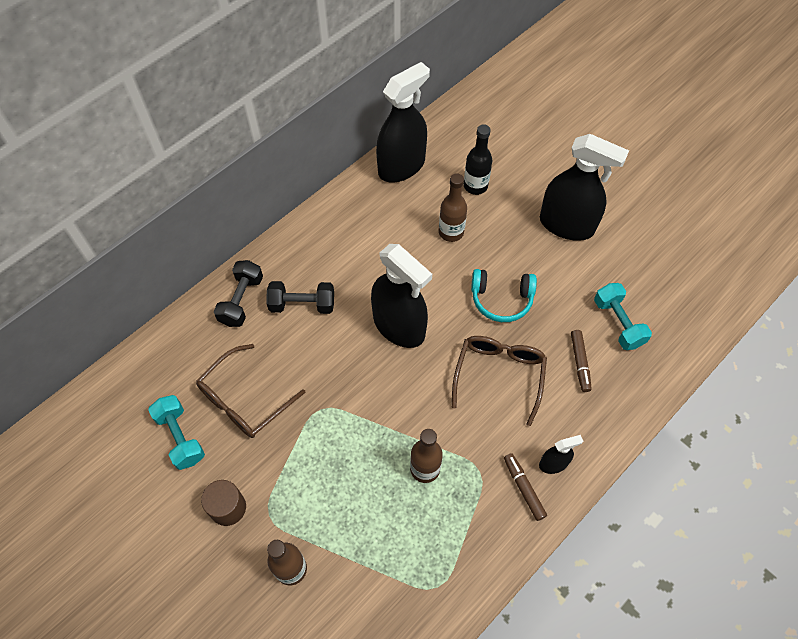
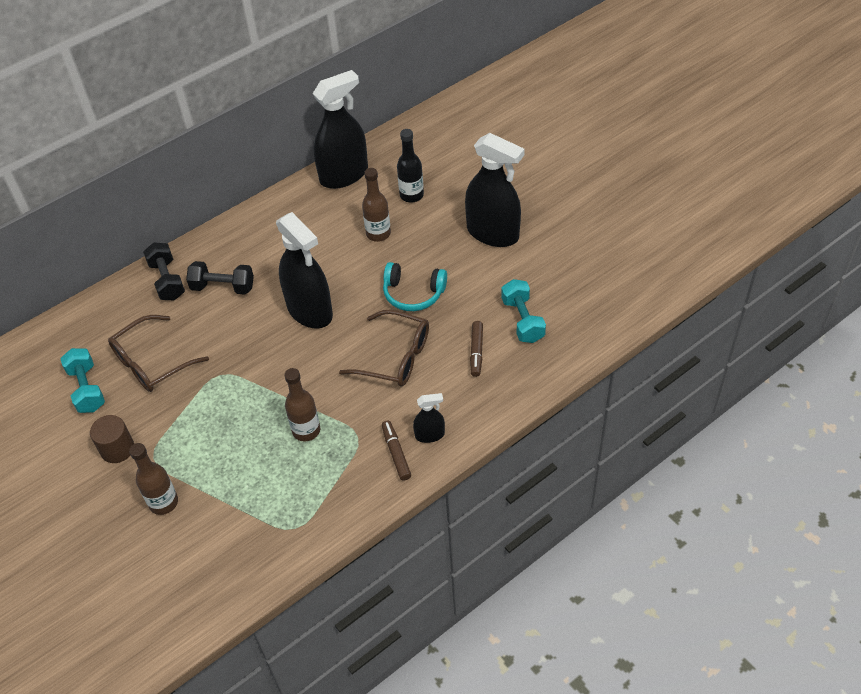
camera: 10 degrees right, 10 degrees down
(241, 300) = (167, 280): black dumbbell -> black dumbbell turned 45 degrees counterclockwise
(499, 375) = (395, 357): brown glasses -> brown glasses turned 90 degrees clockwise

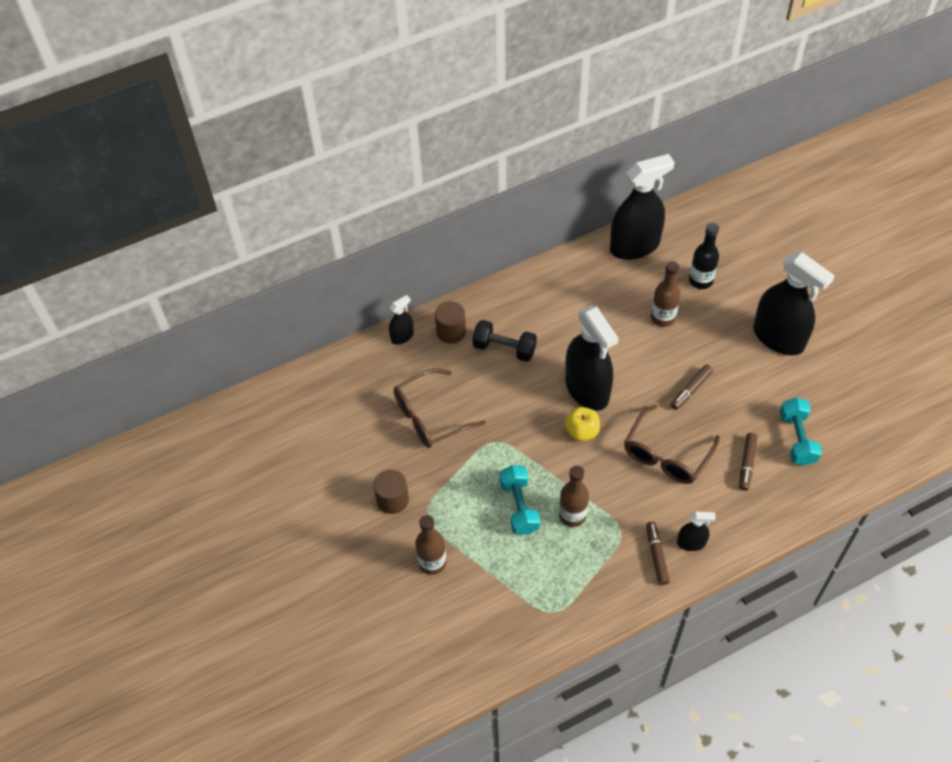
camera: 10 degrees right, 5 degrees up
(87, 389) = (367, 432): turquoise dumbbell -> turquoise dumbbell (519, 506)
(117, 293) = (402, 336): none -> black spray bottle
(167, 280) = (451, 331): black dumbbell -> brown cylinder
(308, 350) = (581, 432): none -> yellow apple
(395, 357) = (666, 455): brown glasses -> brown glasses turned 90 degrees clockwise
(413, 294) = (691, 390): turquoise headphones -> brown marker

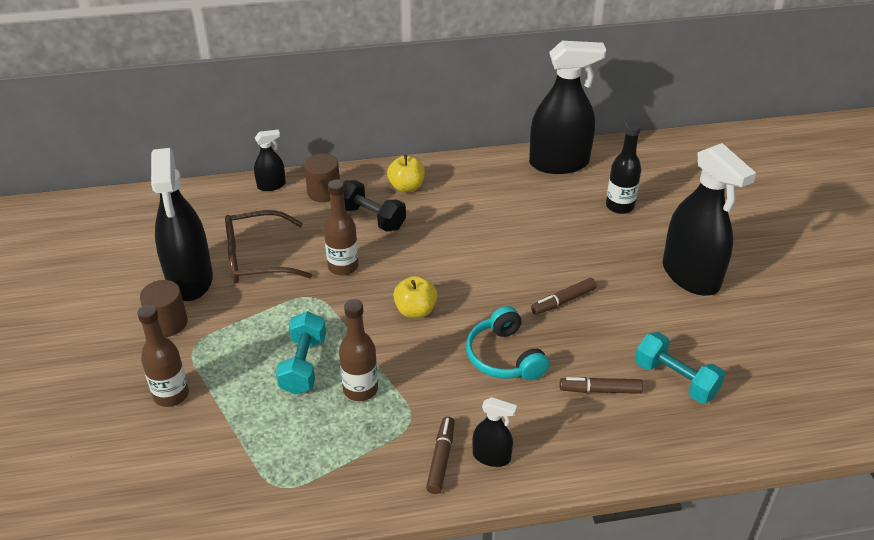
camera: 15 degrees right, 15 degrees down
(518, 307) = (406, 187): none -> yellow apple
(587, 389) = (442, 273): black spray bottle -> black spray bottle (190, 280)
(663, 318) = (561, 229): brown bottle -> brown bottle (343, 267)
(666, 455) = (504, 357): brown glasses -> turquoise headphones
(747, 464) = (600, 390): brown marker -> brown marker turned 60 degrees clockwise
(797, 439) = (675, 380): turquoise dumbbell -> turquoise dumbbell turned 60 degrees counterclockwise

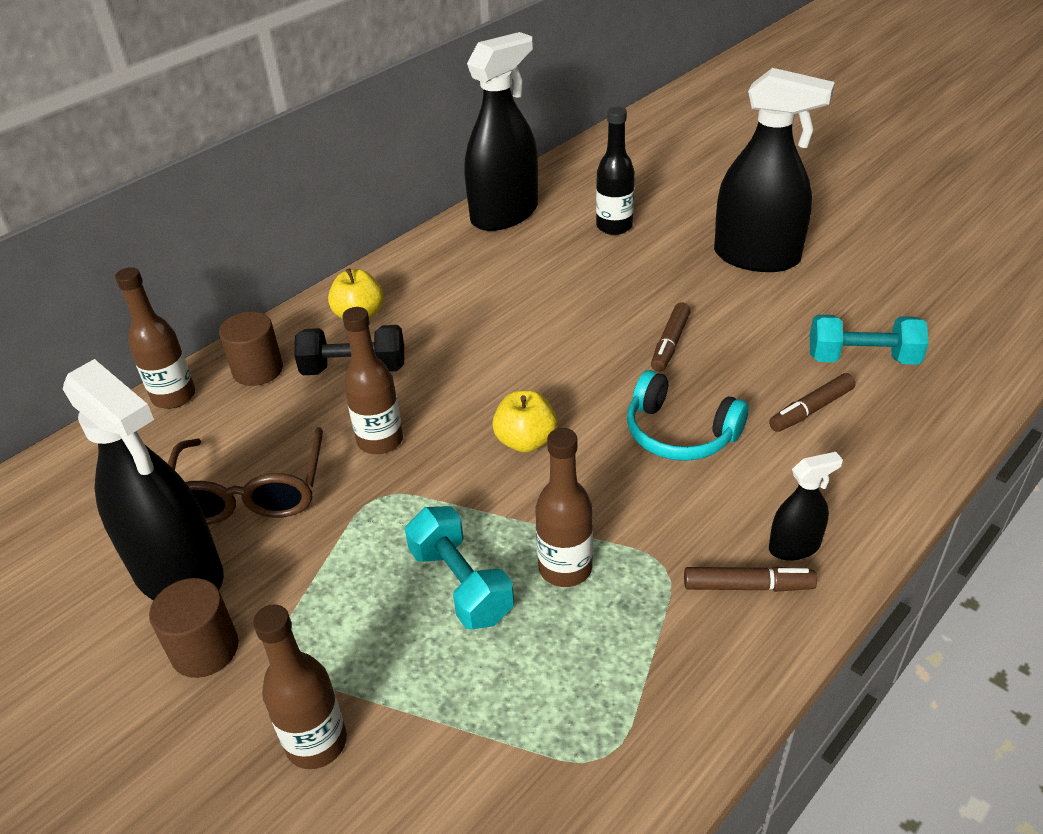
camera: 35 degrees left, 0 degrees up
(257, 258) = (250, 493): brown glasses -> brown glasses turned 45 degrees counterclockwise
(271, 185) = (174, 396): black spray bottle -> brown bottle
(441, 459) = (747, 586): brown marker -> brown marker turned 120 degrees clockwise

